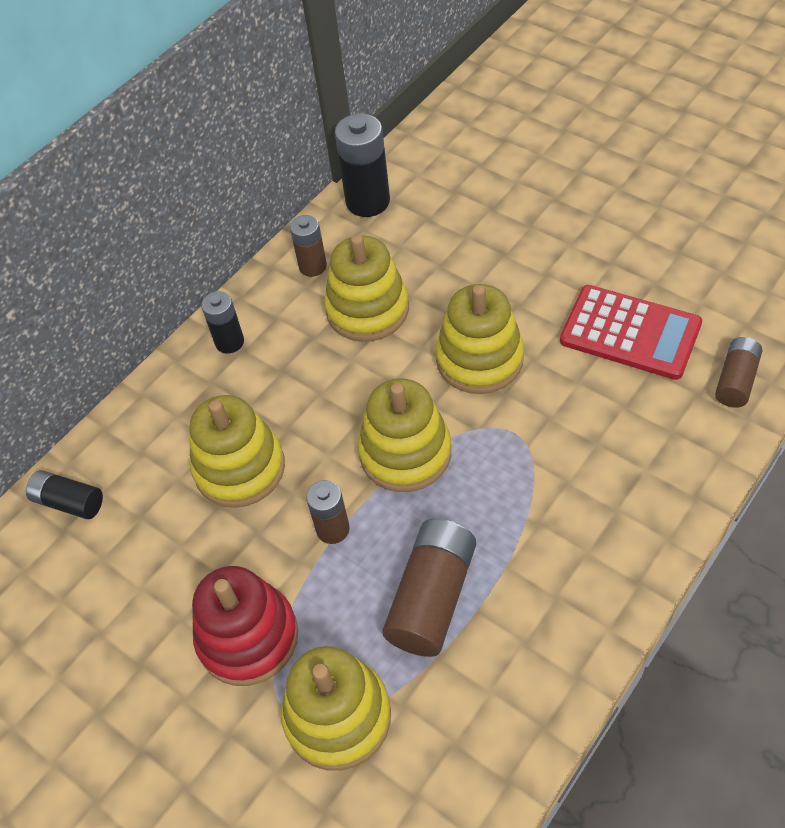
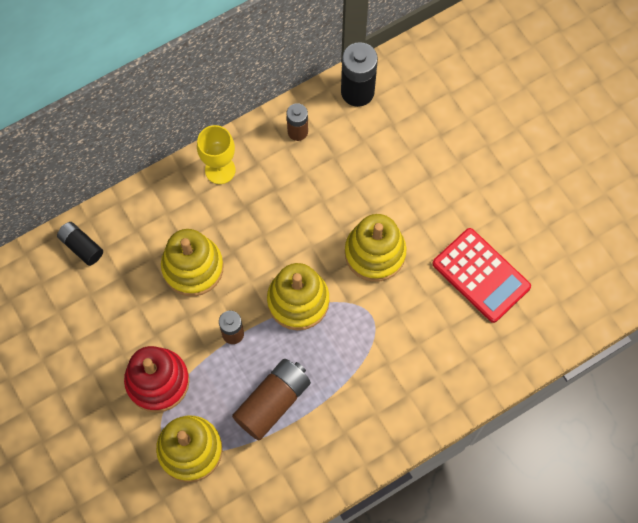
camera: 15 degrees right, 15 degrees up
(229, 342) = (220, 170): black battery -> yellow goblet
(367, 309) = (319, 183): yellow stacking toy -> none
(736, 380) = (528, 339): brown battery -> none

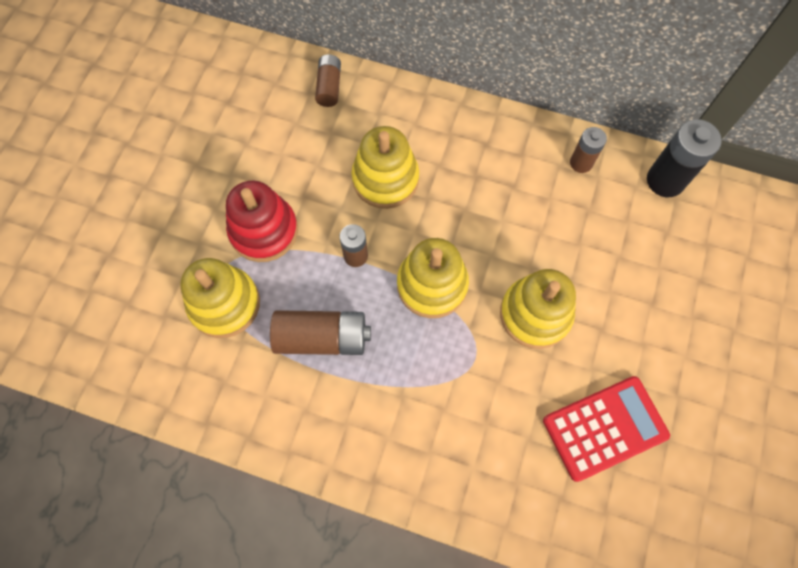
camera: 50 degrees right, 0 degrees up
(81, 246) = (329, 87): black battery -> brown battery
(220, 170) = (488, 132): yellow goblet -> none
(481, 275) = (605, 428): red calculator -> red calculator turned 120 degrees counterclockwise

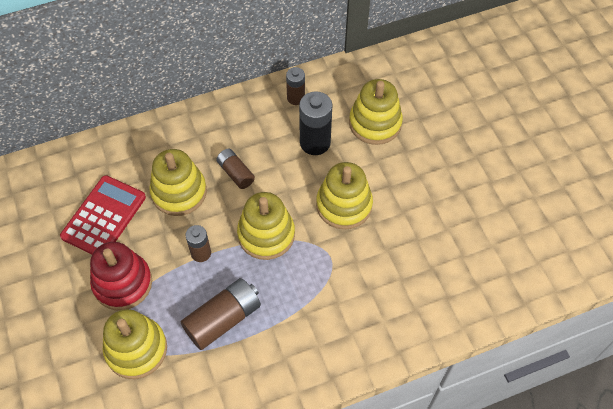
camera: 40 degrees left, 10 degrees down
(329, 87) = (87, 160): brown battery -> brown battery (235, 173)
(605, 428) = (438, 239): red calculator -> red calculator (104, 217)
(643, 250) = (375, 123): none -> yellow stacking toy
(665, 180) = (353, 75): black battery -> black battery (315, 142)

